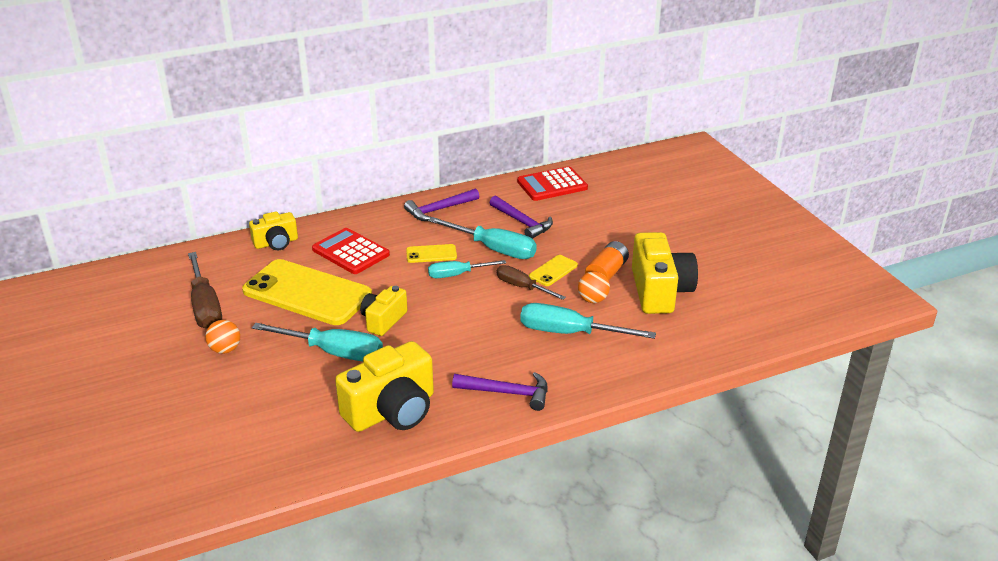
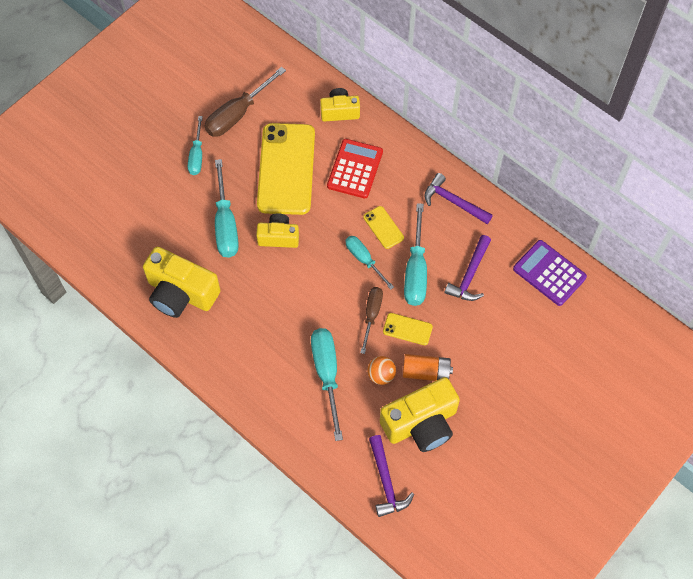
camera: 65 degrees right, 30 degrees up
(225, 349) = (197, 155): orange ball -> turquoise screwdriver
(276, 243) = (339, 111): yellow camera -> yellow camera turned 135 degrees clockwise
(508, 393) = (234, 360): purple hammer -> purple hammer (386, 482)
(552, 185) = (549, 273): red calculator -> purple calculator

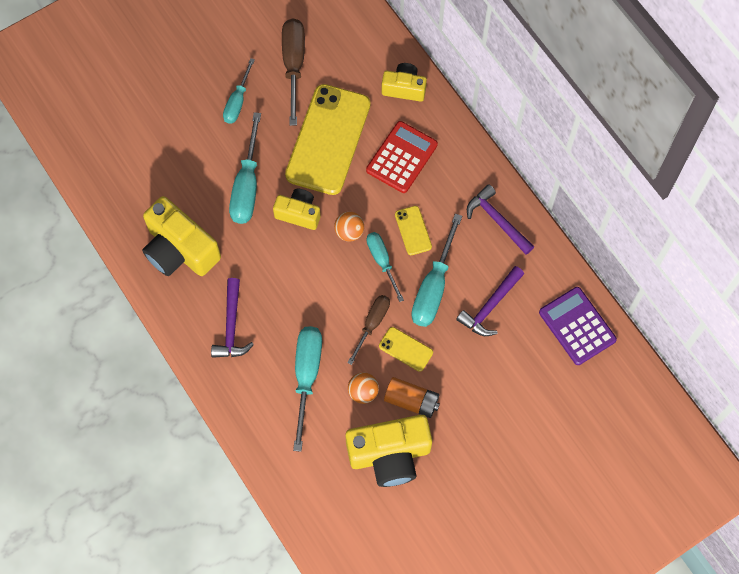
camera: 15 degrees right, 5 degrees up
(237, 114) = (293, 65): brown screwdriver -> brown screwdriver turned 120 degrees clockwise
(328, 242) = (349, 232): none -> orange ball
(386, 482) = (335, 507): purple hammer -> purple hammer (231, 326)

